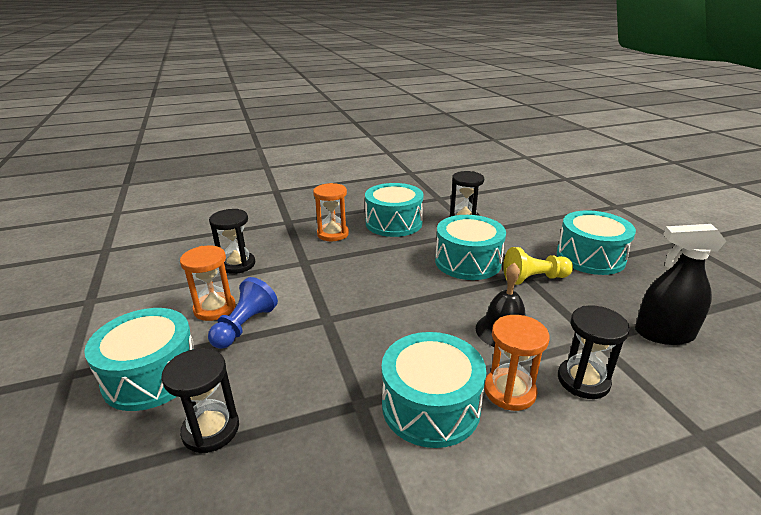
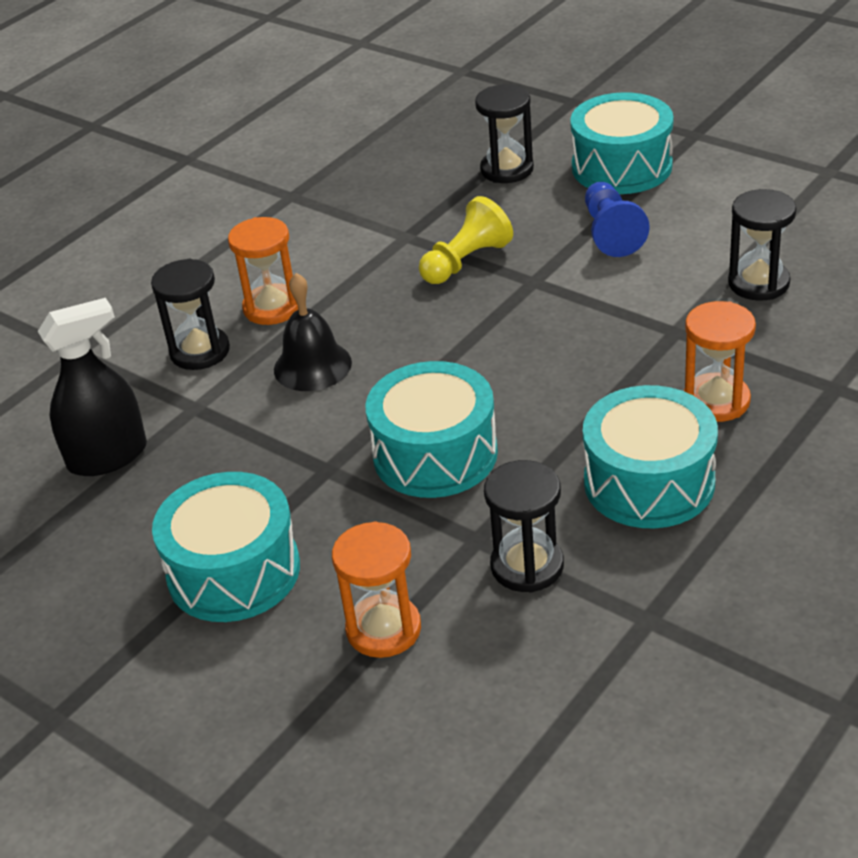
camera: 150 degrees right, 10 degrees up
(214, 308) = (677, 230): orange hourglass -> orange hourglass (383, 629)
(430, 406) = (340, 263): turquoise drum -> none
(534, 279) = (311, 470): yellow pawn -> yellow pawn (466, 261)

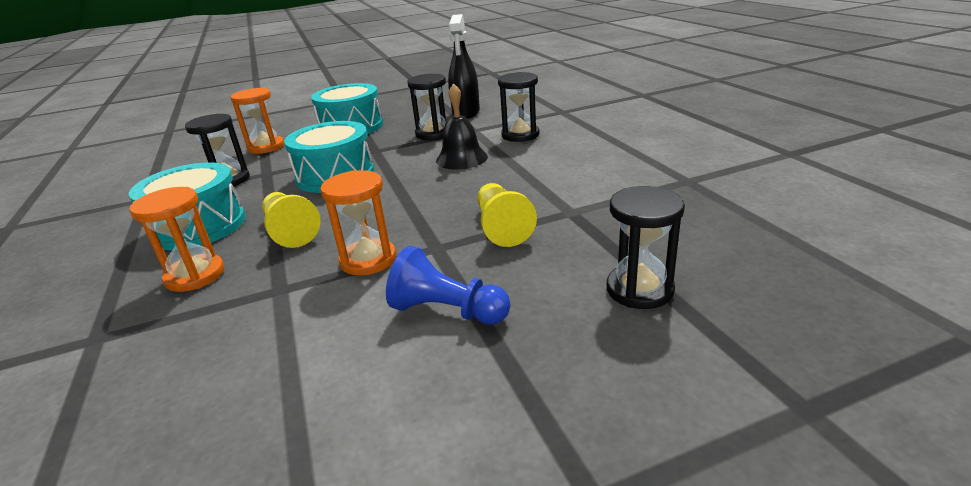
camera: 120 degrees right, 10 degrees down
(272, 307) = (537, 156): orange hourglass -> orange hourglass (368, 260)
(590, 394) = (290, 231): none -> yellow pawn
(621, 167) = (568, 375): turquoise drum -> none
(758, 283) = (248, 368): black hourglass -> black hourglass (433, 134)

